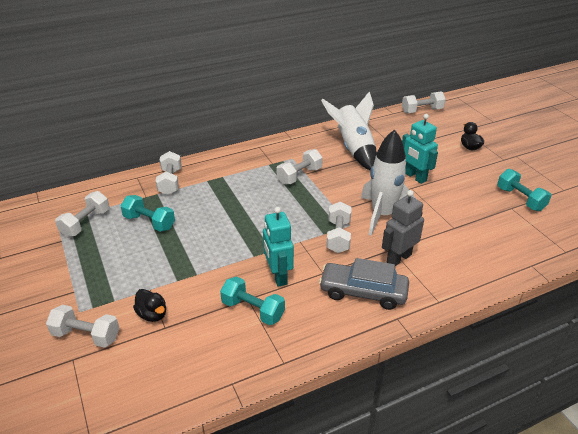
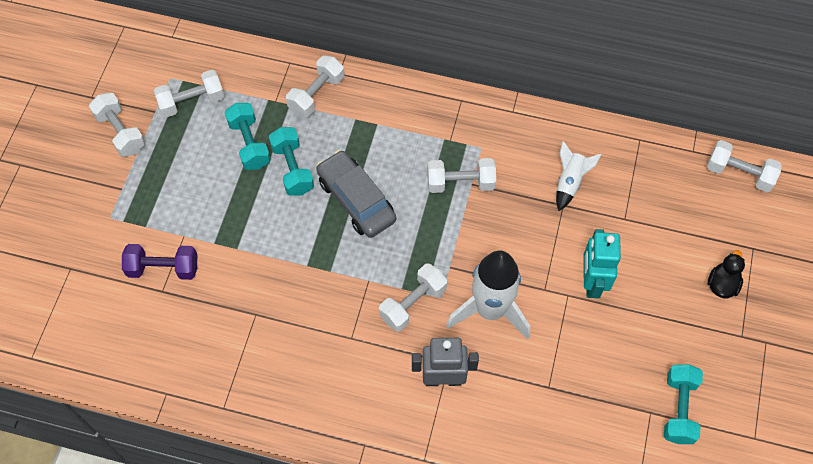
camera: 40 degrees right, 25 degrees up
(86, 335) = (97, 250): white dumbbell -> white dumbbell (120, 132)
(152, 314) = (163, 268): black duck -> purple dumbbell
(253, 310) = (248, 331): turquoise dumbbell -> turquoise dumbbell (292, 169)
(278, 276) = (306, 308): turquoise robot -> none
(353, 149) = (569, 182): white rocket -> white rocket, size x0.51
(363, 292) = (364, 391): grey car -> grey car (356, 200)

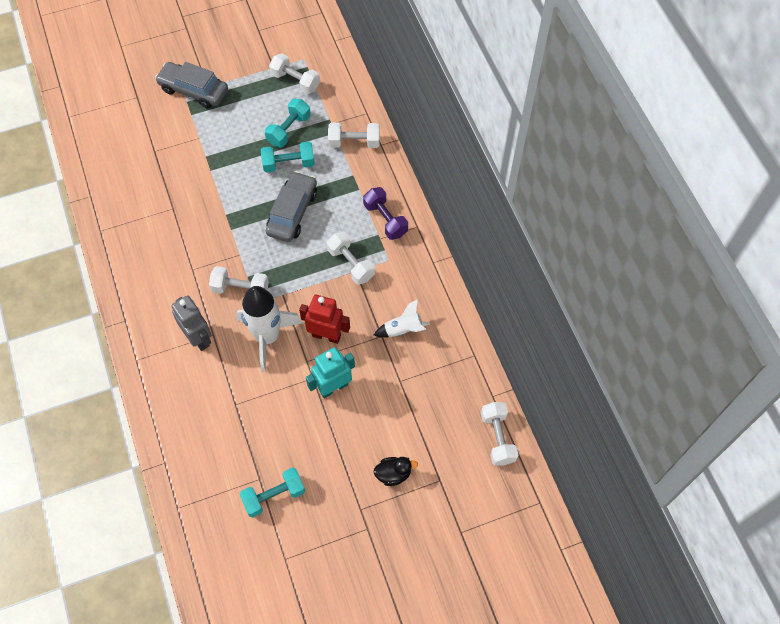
camera: 55 degrees right, 0 degrees up
(114, 205) = (193, 90): none -> grey car
(120, 132) = (245, 60): white dumbbell -> none
(163, 268) = (169, 142): purple dumbbell -> purple dumbbell (385, 220)
(292, 169) = (288, 164): turquoise dumbbell -> turquoise dumbbell turned 45 degrees clockwise
(528, 254) = (326, 335): none -> red robot

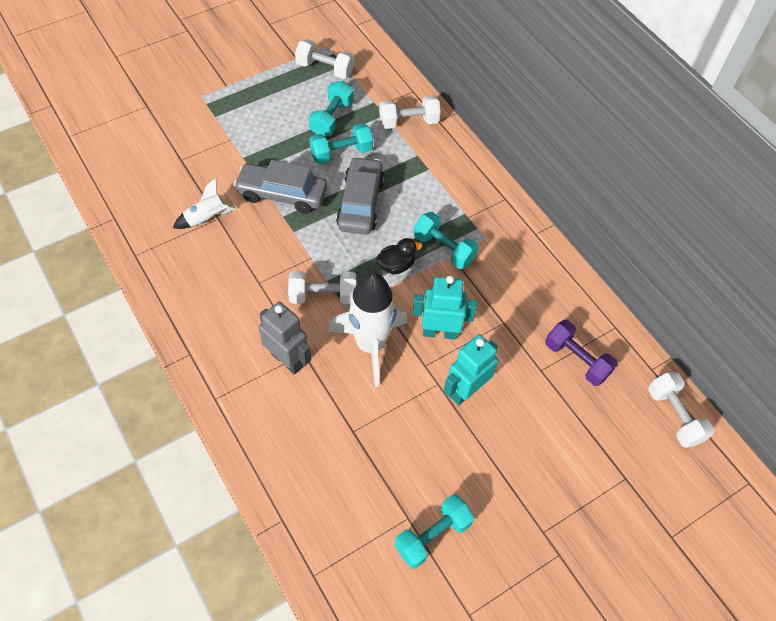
camera: 15 degrees left, 5 degrees down
(193, 90) = (212, 91): grey car -> grey car (282, 194)
(326, 335) = (439, 332): red robot -> turquoise robot
(351, 264) = (444, 249): white dumbbell -> turquoise dumbbell
(385, 220) = (468, 196): purple dumbbell -> purple dumbbell (576, 360)
(393, 474) = (569, 481): black duck -> black duck (396, 265)
(403, 329) = (526, 312): white rocket -> white rocket (206, 218)

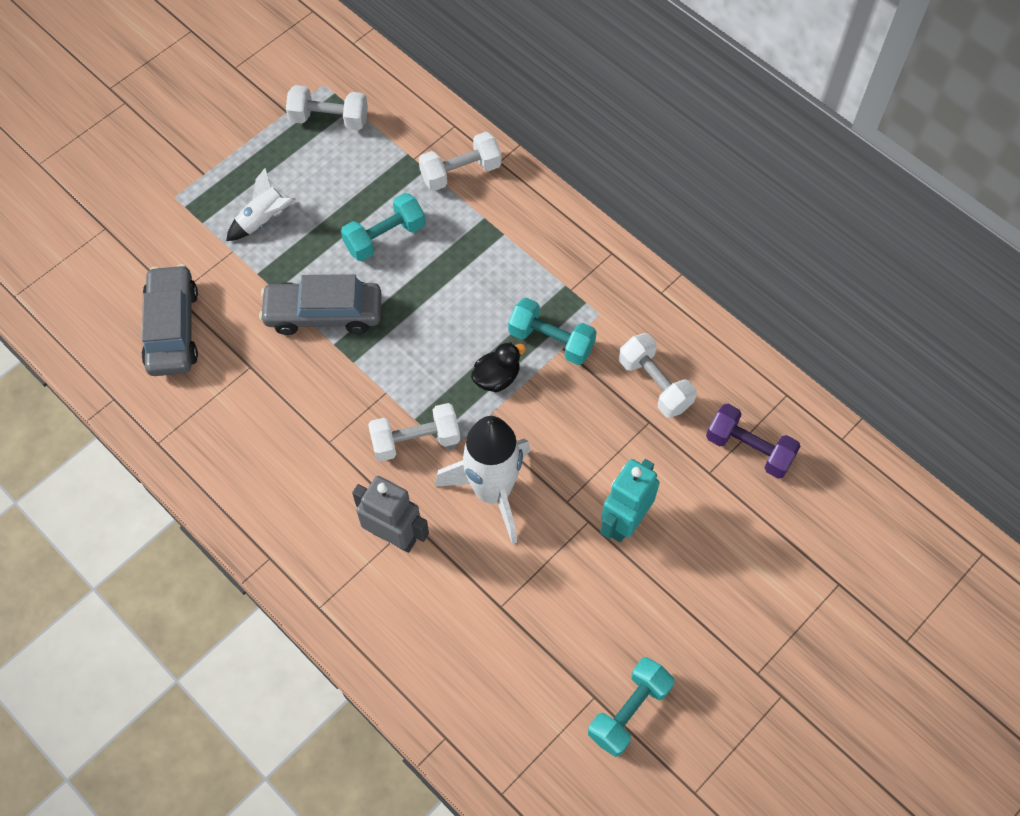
camera: 10 degrees left, 5 degrees up
(206, 218) = (235, 371): white rocket -> white rocket (263, 220)
(331, 118) = (358, 190): turquoise dumbbell -> none
(360, 203) = (429, 302): grey car -> grey car (173, 329)
(439, 332) = (574, 454): turquoise robot -> none
(674, 416) = (880, 492): white dumbbell -> white dumbbell (654, 384)

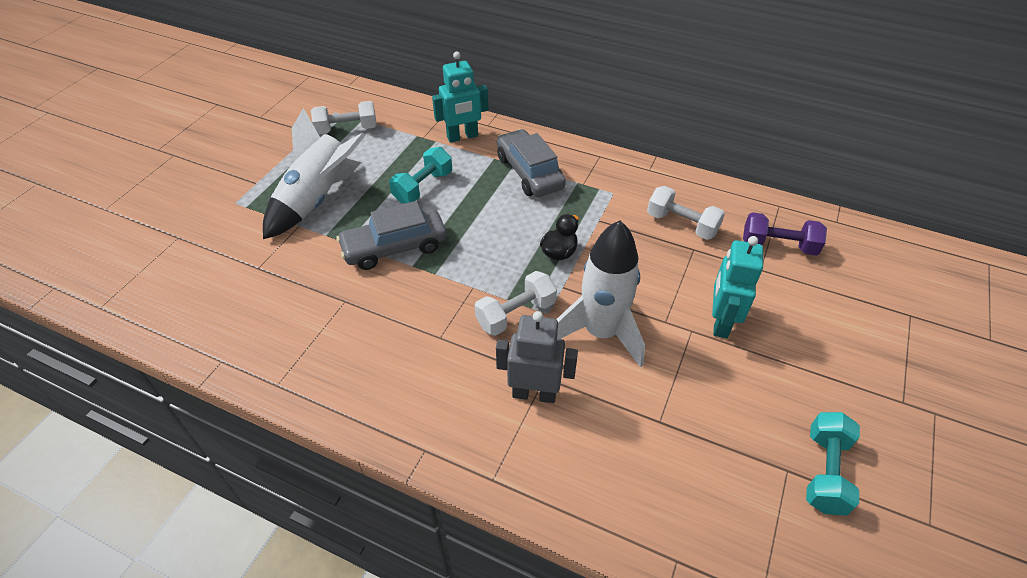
camera: 20 degrees left, 15 degrees down
(173, 329) = (263, 292): grey car -> grey car (529, 172)
(263, 220) = (317, 200): white rocket -> white rocket, size x1.96
(460, 172) = (462, 137): white dumbbell -> turquoise robot
(551, 340) = (587, 218): turquoise dumbbell -> none

